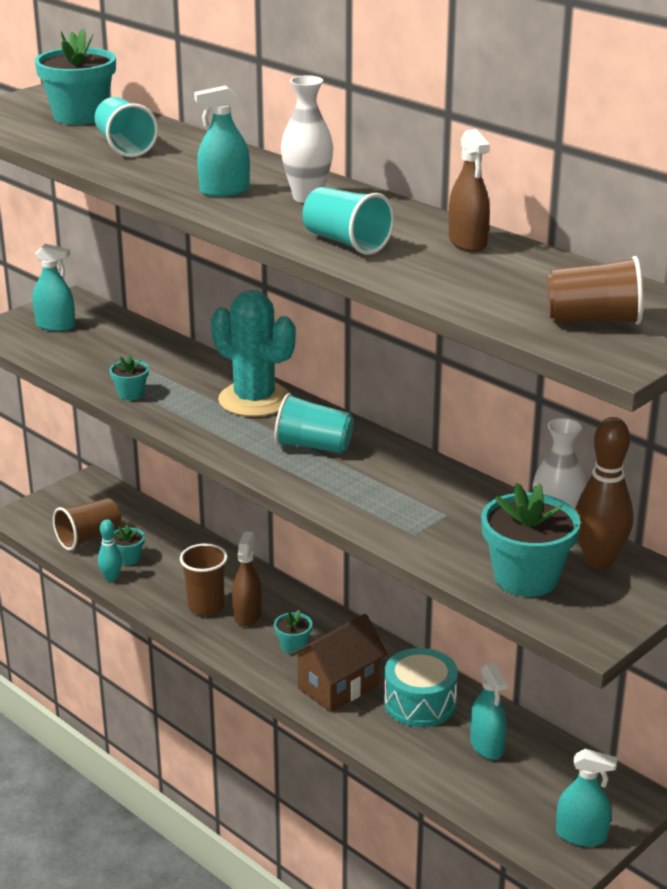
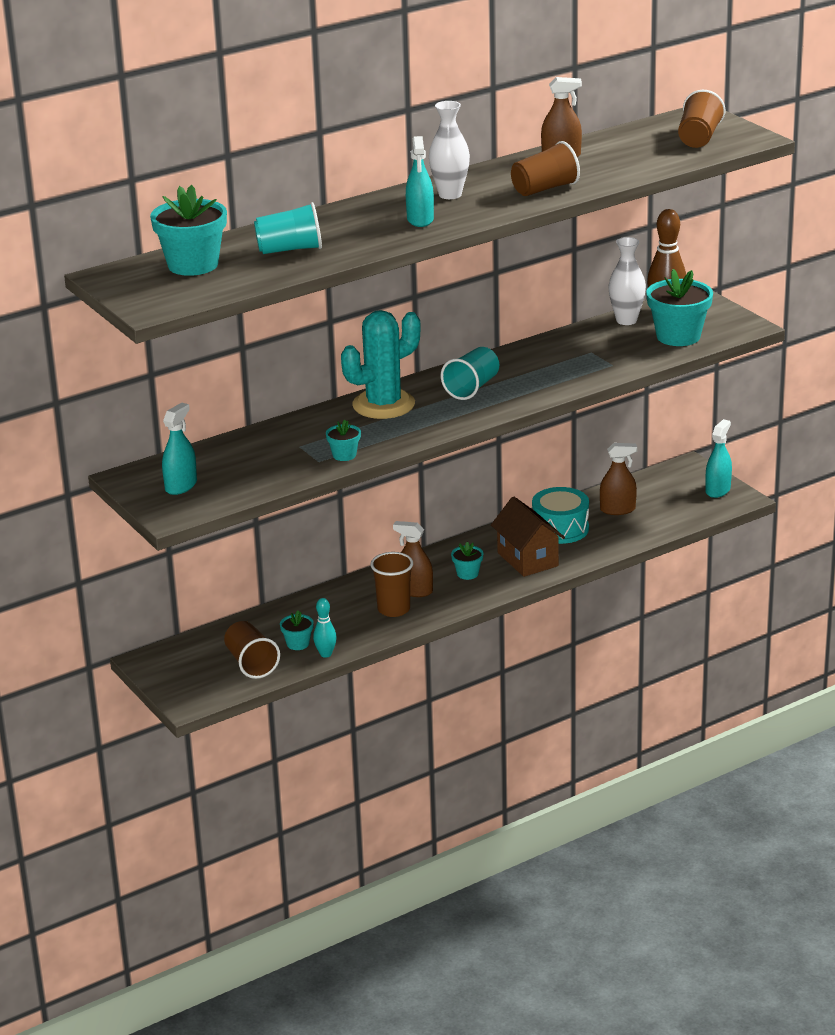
camera: 75 degrees left, 0 degrees up
(346, 242) = (545, 189): turquoise cup -> brown cup
(487, 745) = (617, 509): turquoise spray bottle -> brown spray bottle

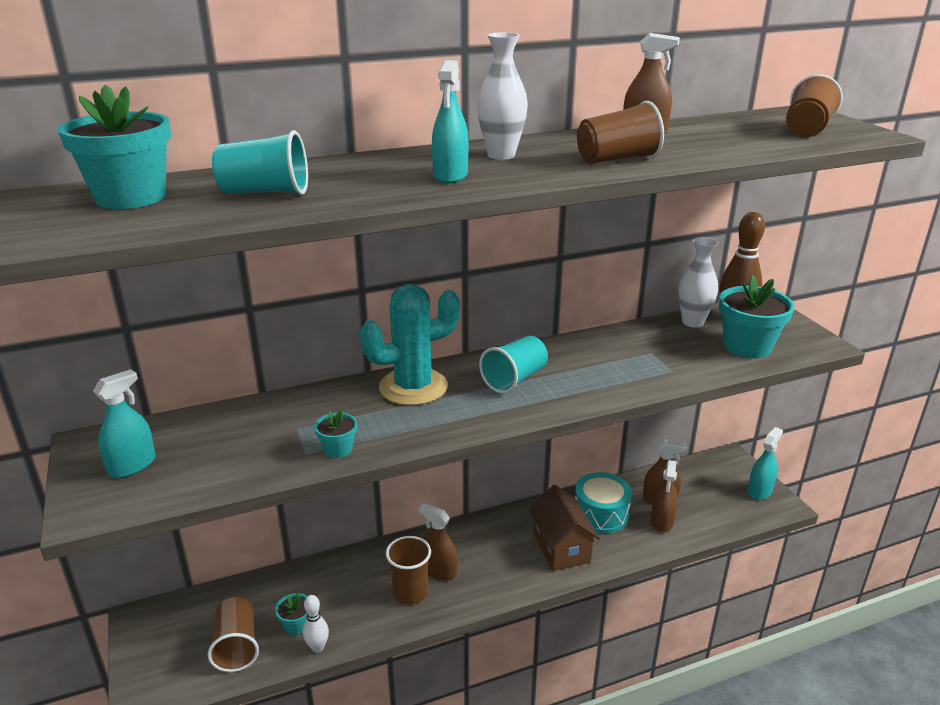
camera: 10 degrees right, 0 degrees up
(326, 654) = (317, 647): turquoise bowling pin -> white bowling pin
(467, 574) = (497, 557): turquoise flower pot -> none
(622, 527) = (662, 521): none -> brown spray bottle

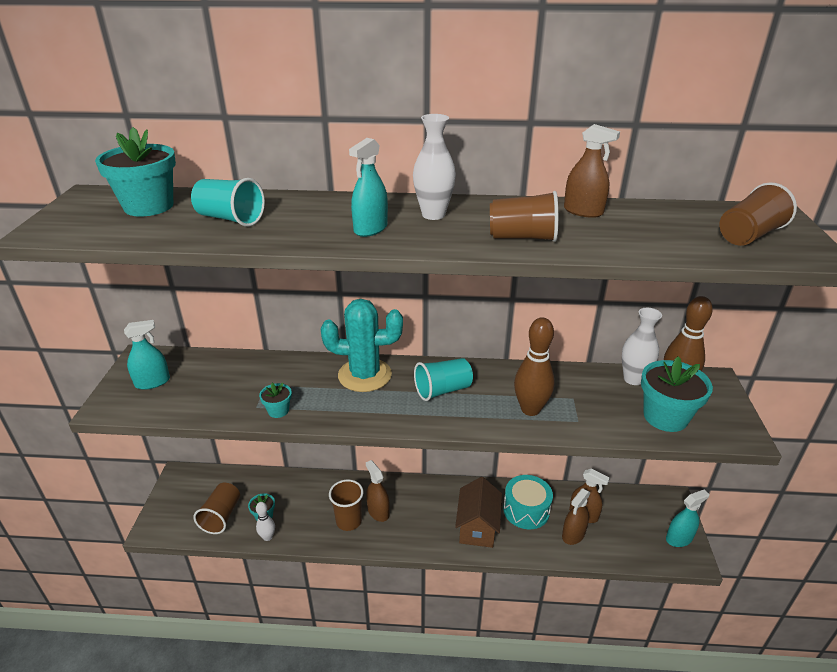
camera: 25 degrees right, 5 degrees up
(619, 373) = (530, 409): none -> brown bowling pin

